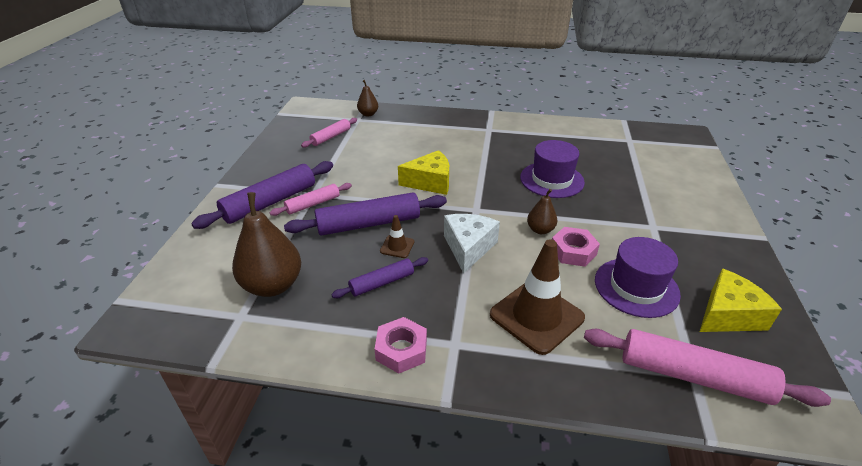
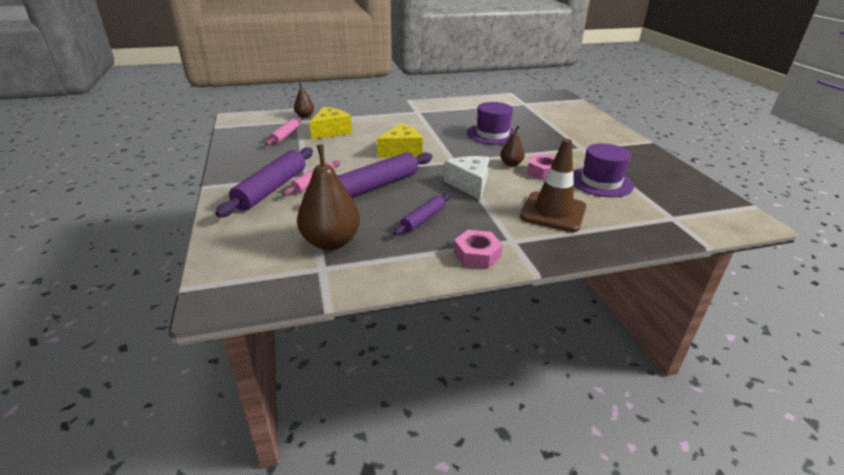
camera: 25 degrees left, 5 degrees down
(397, 246) = (413, 195): brown traffic cone -> none
(693, 376) = (672, 218): pink rolling pin -> none
(728, 315) = (664, 184): yellow cheese -> yellow cheese (330, 131)

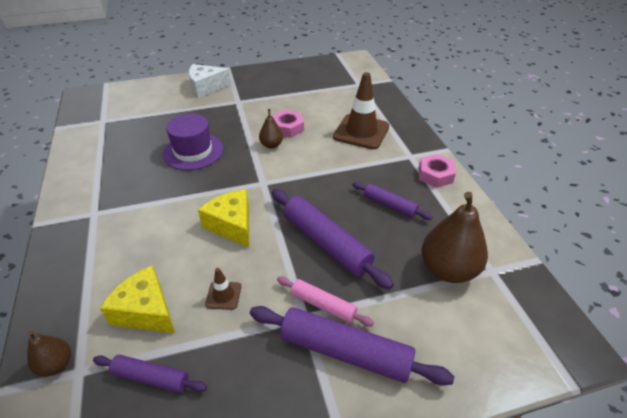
camera: 90 degrees left, 10 degrees up
(285, 136) = (151, 378): pink rolling pin -> purple rolling pin
(335, 151) = (223, 295): none -> brown traffic cone
(469, 184) = (317, 174): white cheese -> white cheese (206, 87)
(600, 182) = (307, 102): purple hat -> none

